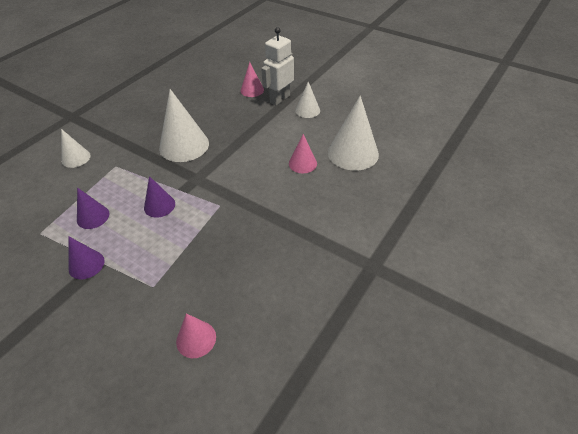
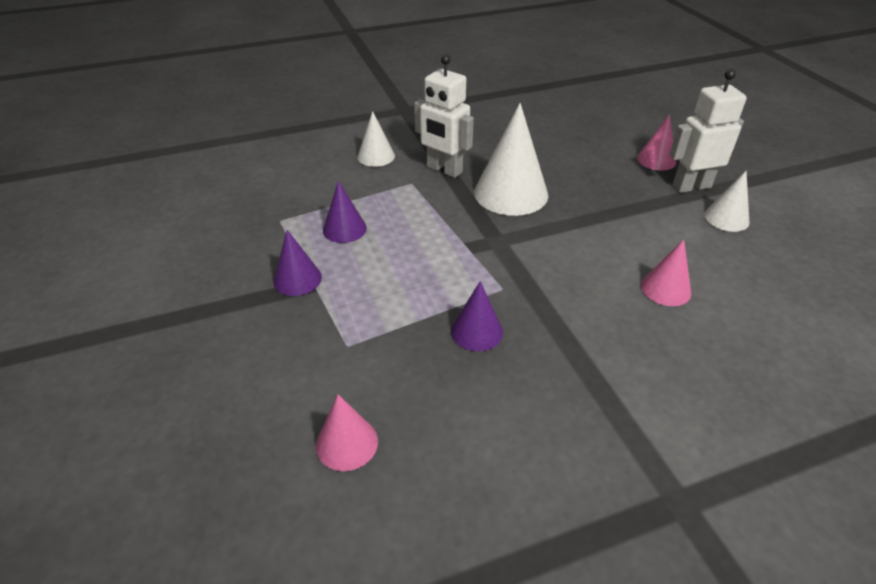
camera: 35 degrees right, 5 degrees down
(130, 148) = (444, 170): none -> white robot
(159, 205) = (427, 252): purple cone -> purple cone (477, 331)
(353, 153) = (764, 311): white cone -> none

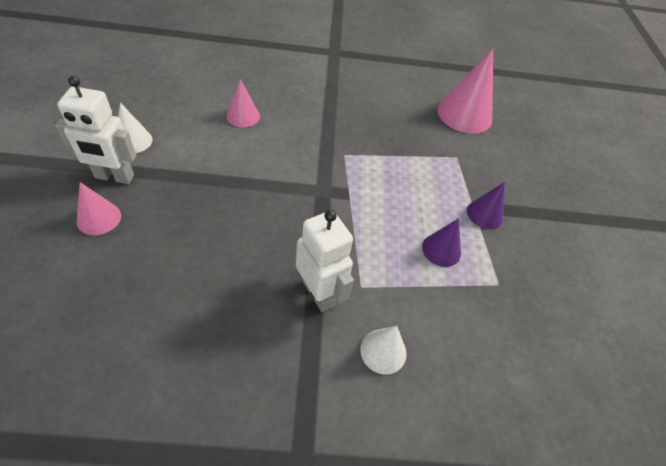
camera: 165 degrees left, 10 degrees up
(347, 443) = (464, 114): pink cone -> pink cone, size x1.82
(477, 331) = (377, 136): purple cone -> none
(511, 193) = (276, 233): white cone -> none

